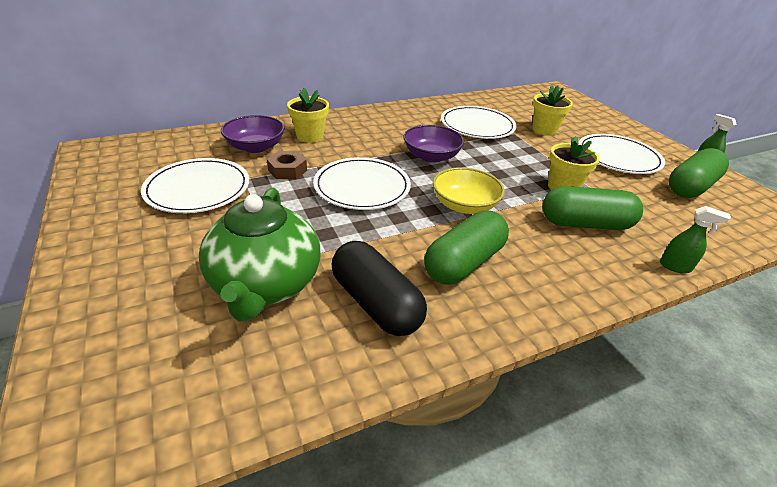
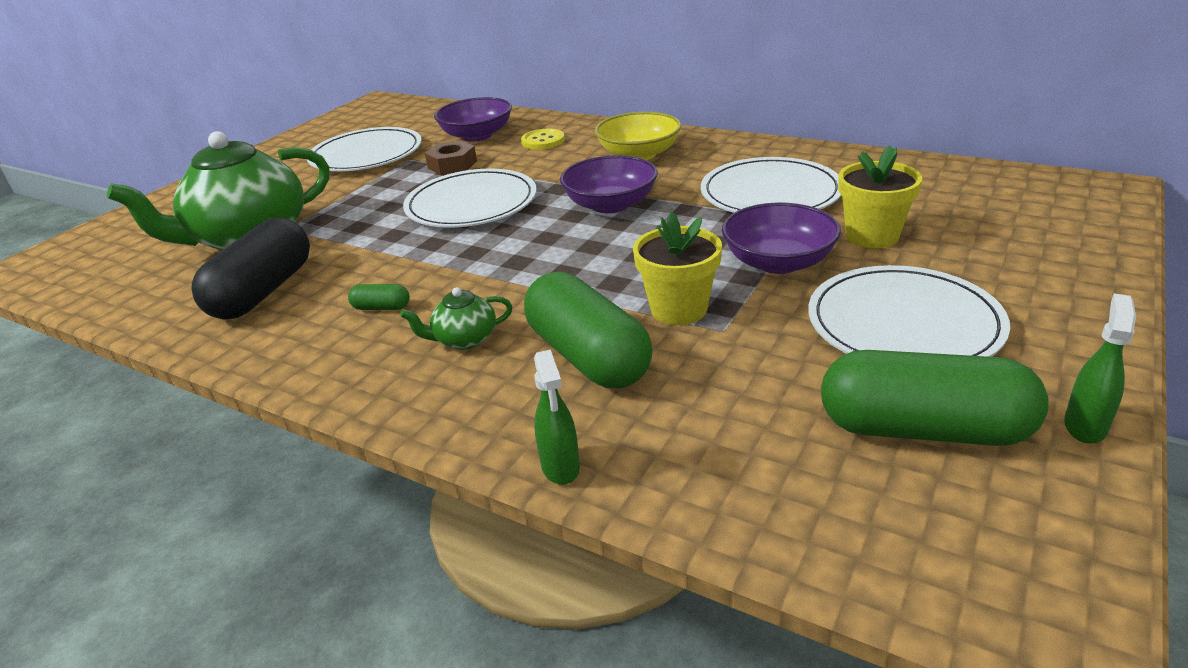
camera: 60 degrees right, 5 degrees down
(310, 136) = (543, 141): yellow flower pot -> yellow button
(464, 205) = (513, 265): yellow bowl -> yellow bowl (639, 154)
(464, 263) = (381, 307): green capsule -> green capsule, size x0.41
(534, 249) = (464, 339): none -> green teapot
(544, 153) = (778, 262): none -> purple bowl

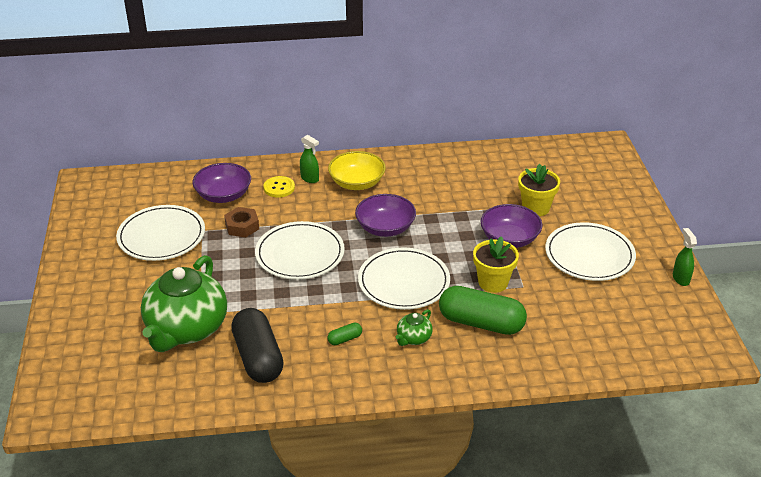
camera: 40 degrees left, 5 degrees up
(560, 467) = (527, 375): green spray bottle -> green spray bottle (310, 178)
(770, 193) = (462, 193): white plate -> white plate (404, 282)
(923, 429) = (634, 302): green capsule -> none

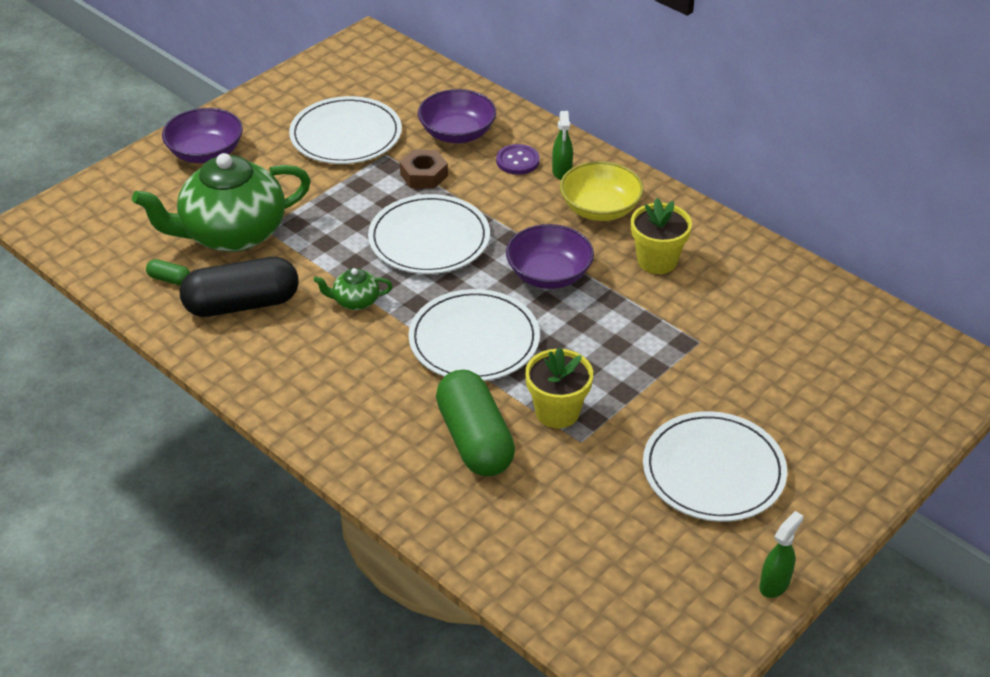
camera: 50 degrees right, 5 degrees up
(258, 357) = (242, 304): black capsule -> black capsule turned 45 degrees clockwise
(279, 188) = (517, 161): yellow button -> purple button
(345, 339) = (333, 348): green capsule -> green capsule (169, 279)
(413, 338) = (390, 399): green teapot -> green teapot (355, 301)
(509, 238) = (656, 383): purple bowl -> purple bowl (206, 152)
(535, 208) = (745, 374): yellow flower pot -> yellow flower pot (657, 261)

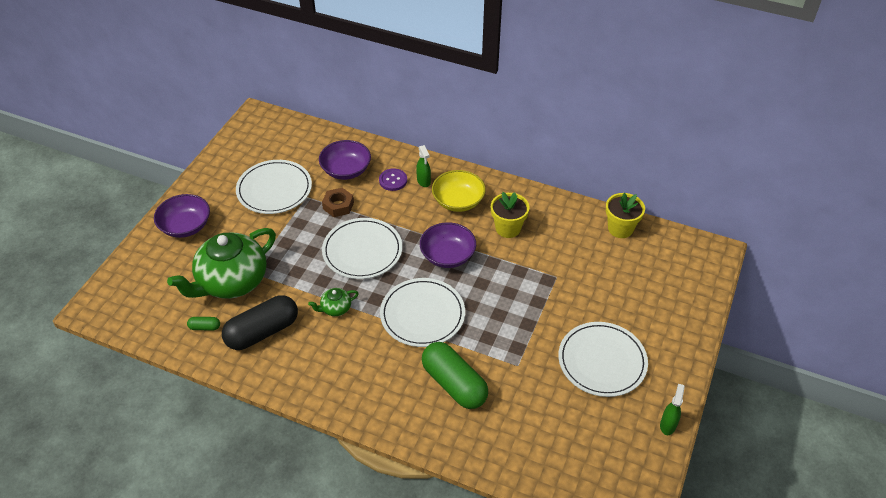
camera: 20 degrees left, 5 degrees up
(557, 412) = (495, 349): yellow flower pot -> yellow flower pot (620, 228)

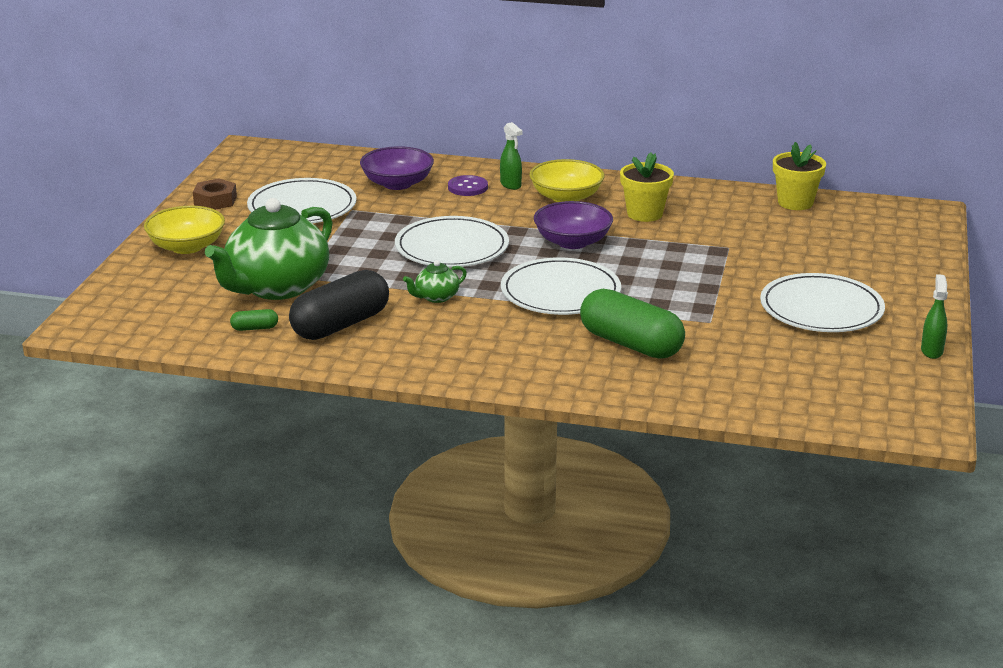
camera: 10 degrees left, 20 degrees down
(185, 226) = (187, 247): purple bowl -> yellow bowl
(338, 205) = (400, 213): brown nut -> brown nut (215, 201)

